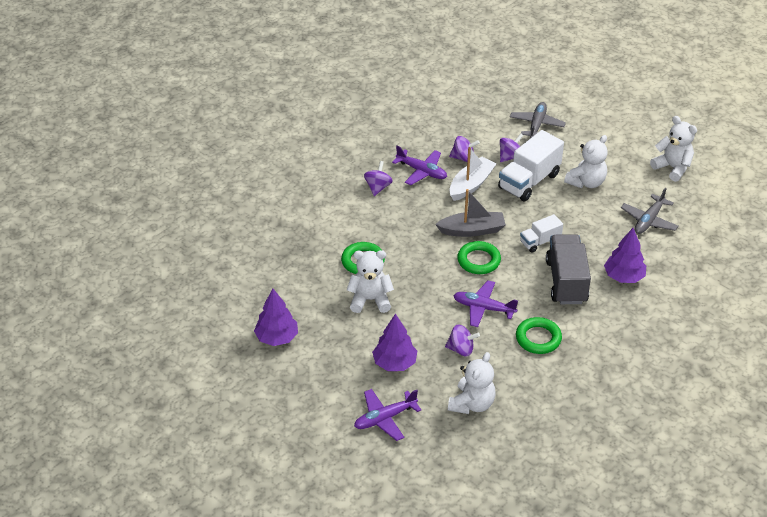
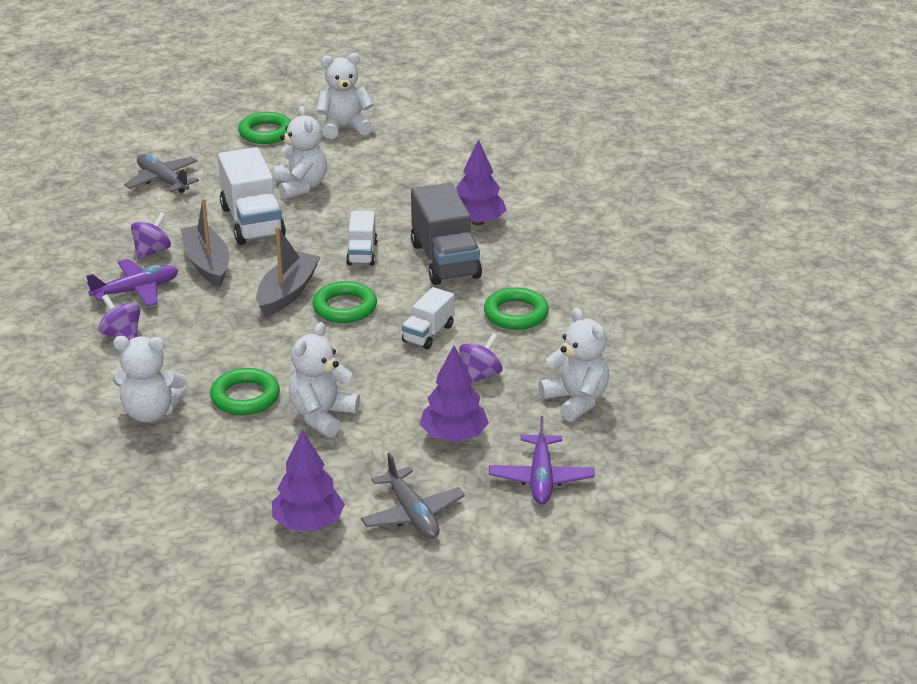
camera: 60 degrees left, 10 degrees down
(322, 232) = (150, 412): none -> white teddy bear
(471, 185) = (207, 264): white boat -> grey boat
(483, 308) = (428, 334): purple plane -> white truck
(510, 157) = (194, 219): purple spinning top -> none
(566, 281) = (445, 261): grey truck -> grey truck turned 135 degrees counterclockwise
(631, 138) = (266, 133): none -> green ring
(649, 220) = (408, 173): grey plane -> grey plane (412, 514)

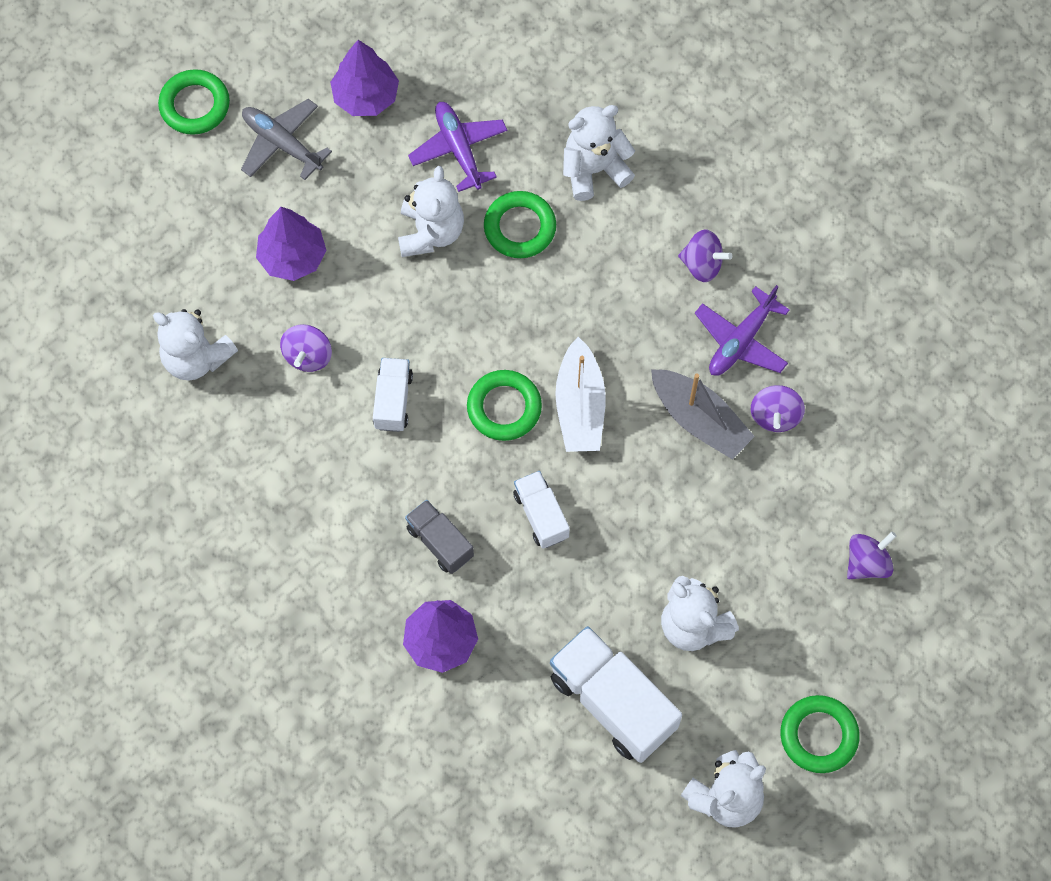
camera: 155 degrees right, 35 degrees up
(163, 180) = (867, 562): grey plane -> purple spinning top
(252, 222) = (702, 522): white truck -> white truck (612, 702)
(287, 293) = (580, 406): grey boat -> white boat
(445, 261) = (440, 542): grey truck -> grey truck, size x0.56
(516, 314) = (316, 475): green ring -> green ring (195, 105)
(541, 478) = (187, 234): purple plane -> purple plane (459, 149)

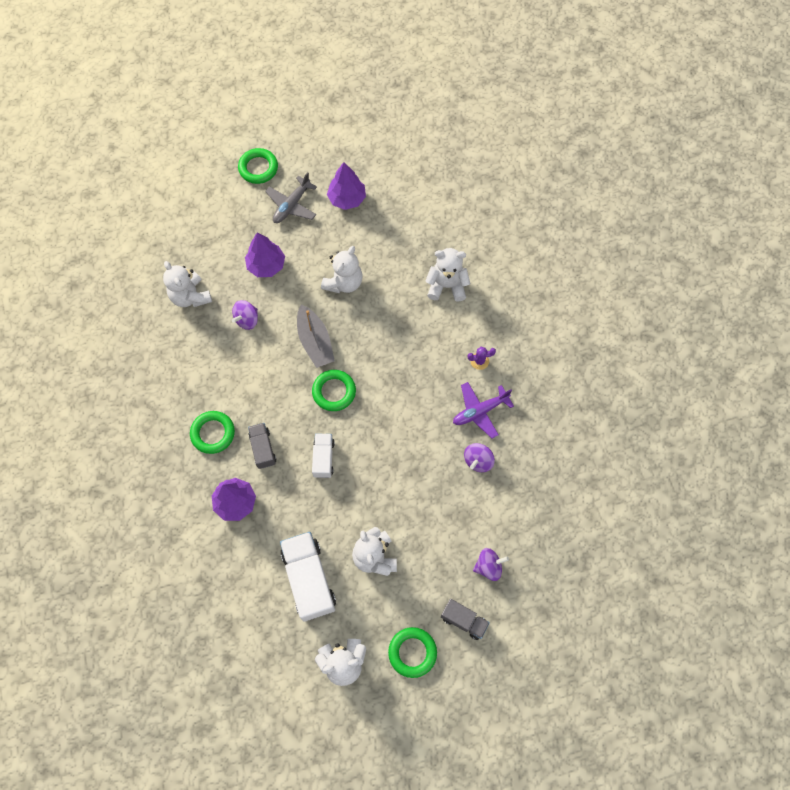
camera: 25 degrees right, 0 degrees up
(282, 143) = (292, 205): grey plane -> grey plane turned 120 degrees counterclockwise
(393, 401) = (278, 362): white truck -> none
(459, 149) = (381, 245): purple plane -> none
(520, 227) = (391, 300): green ring -> green ring (213, 433)
(580, 406) = (374, 409): white boat -> none
(699, 420) = (435, 444): grey boat -> grey boat (315, 342)
(702, 264) = (479, 361): purple spinning top -> purple cactus
(870, 656) = (464, 620): none -> grey truck

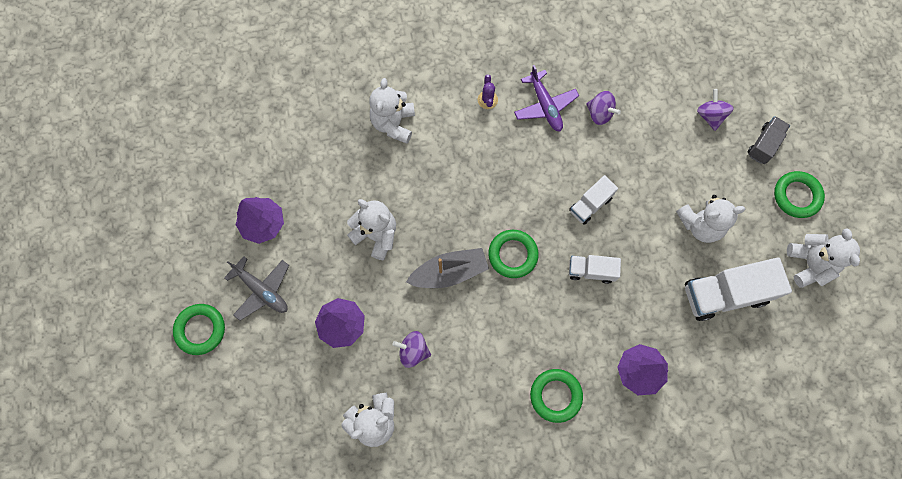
camera: 85 degrees left, 5 degrees up
(247, 320) = (413, 351): purple spinning top -> purple spinning top turned 150 degrees clockwise
(263, 448) = (577, 338): grey truck -> none
(386, 455) = (590, 204): none -> white truck

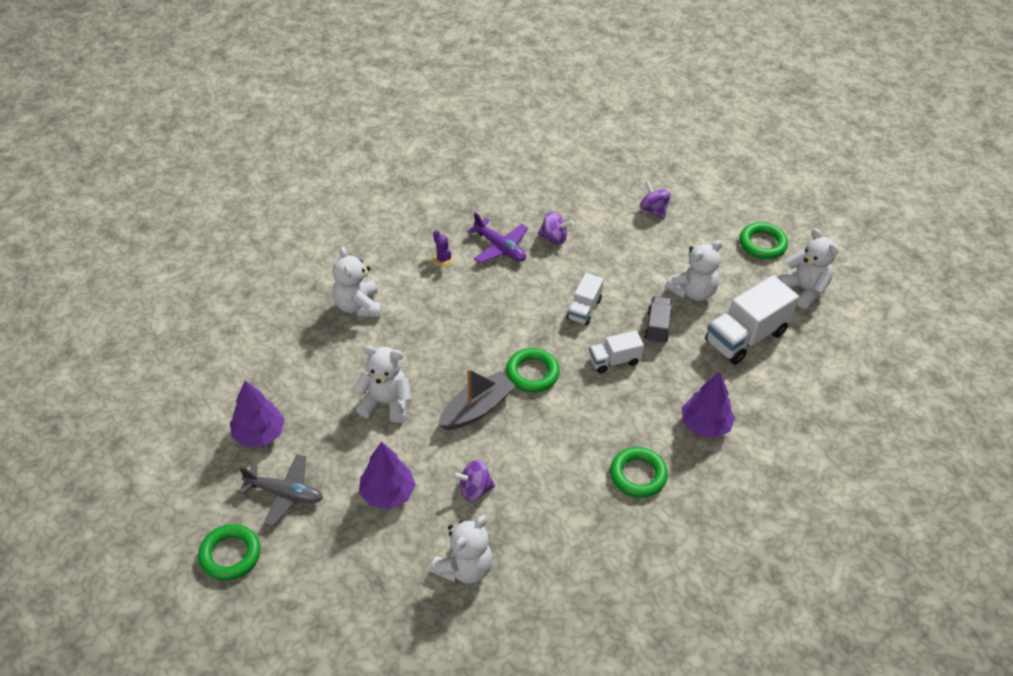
camera: 25 degrees left, 25 degrees down
(764, 144) = (712, 216): grey truck -> grey truck (657, 327)

